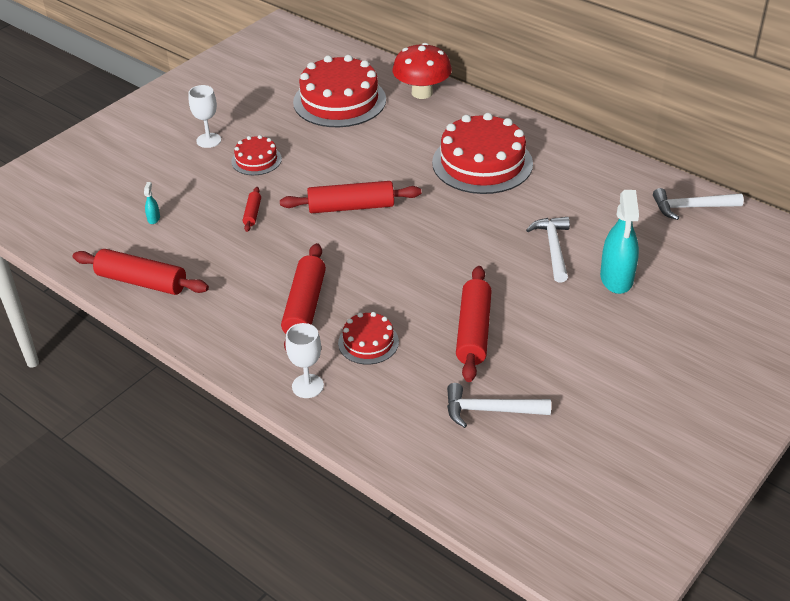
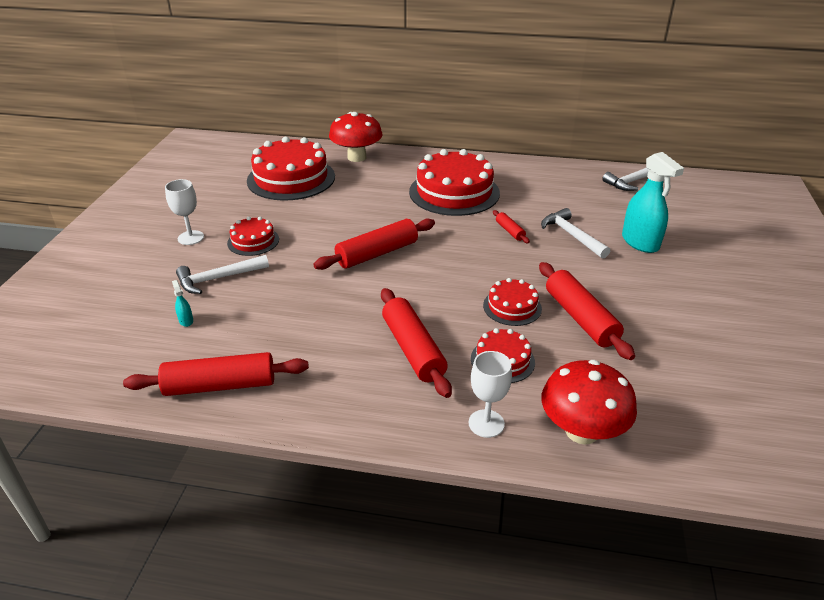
camera: 30 degrees left, 5 degrees down
(252, 213) = (288, 285): red rolling pin -> red rolling pin (510, 231)
(375, 421) = (581, 431): none -> red mushroom
(423, 299) = (512, 307): none -> red cake
(489, 410) = (664, 379): white hammer -> white hammer (218, 279)

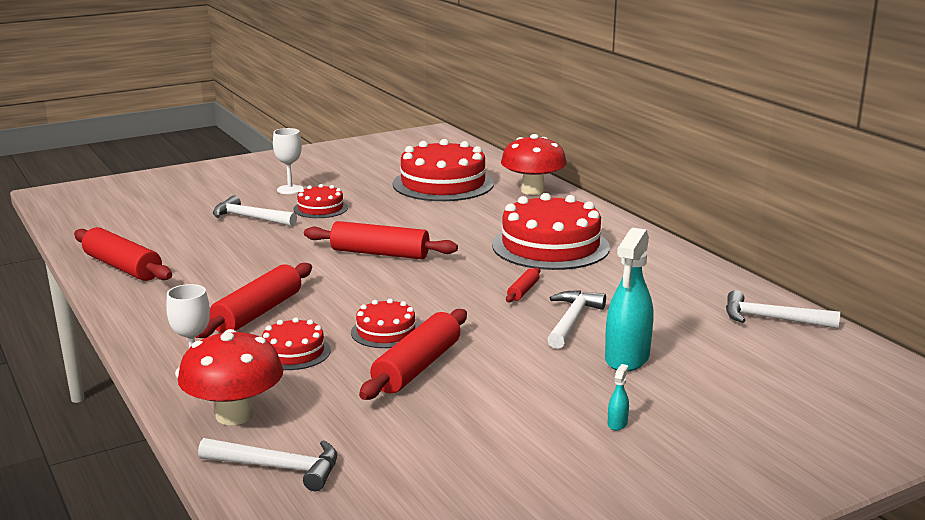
camera: 50 degrees right, 15 degrees down
(186, 321) = (182, 229): turquoise spray bottle -> turquoise spray bottle (617, 423)
(682, 441) = (279, 468): none -> white hammer

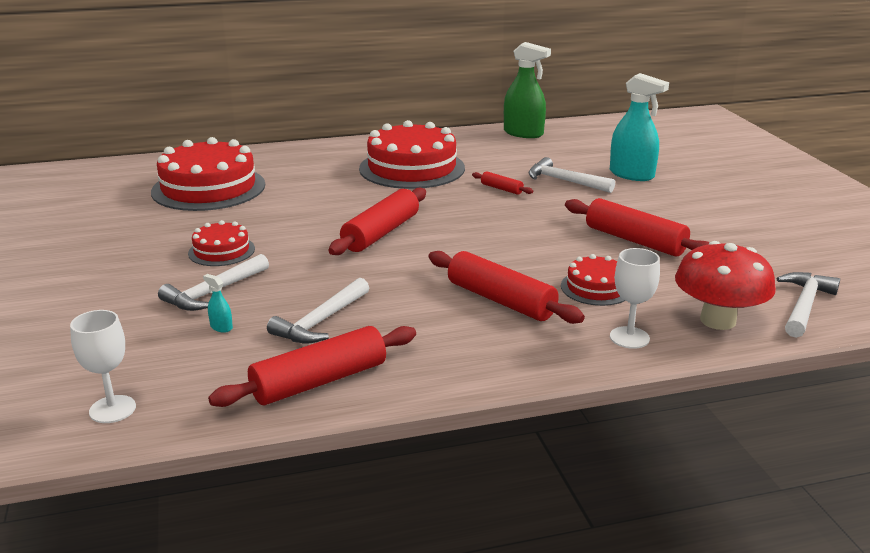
camera: 75 degrees left, 5 degrees up
(290, 189) = (135, 263): white goblet -> white goblet (112, 409)
(386, 331) = (564, 246): red cake -> none
(532, 190) = (270, 157): red mushroom -> none
(617, 423) = (726, 191): turquoise spray bottle -> turquoise spray bottle (221, 327)
(721, 287) = (523, 133): none -> green spray bottle
(771, 319) = (580, 130): white hammer -> white hammer (320, 322)

